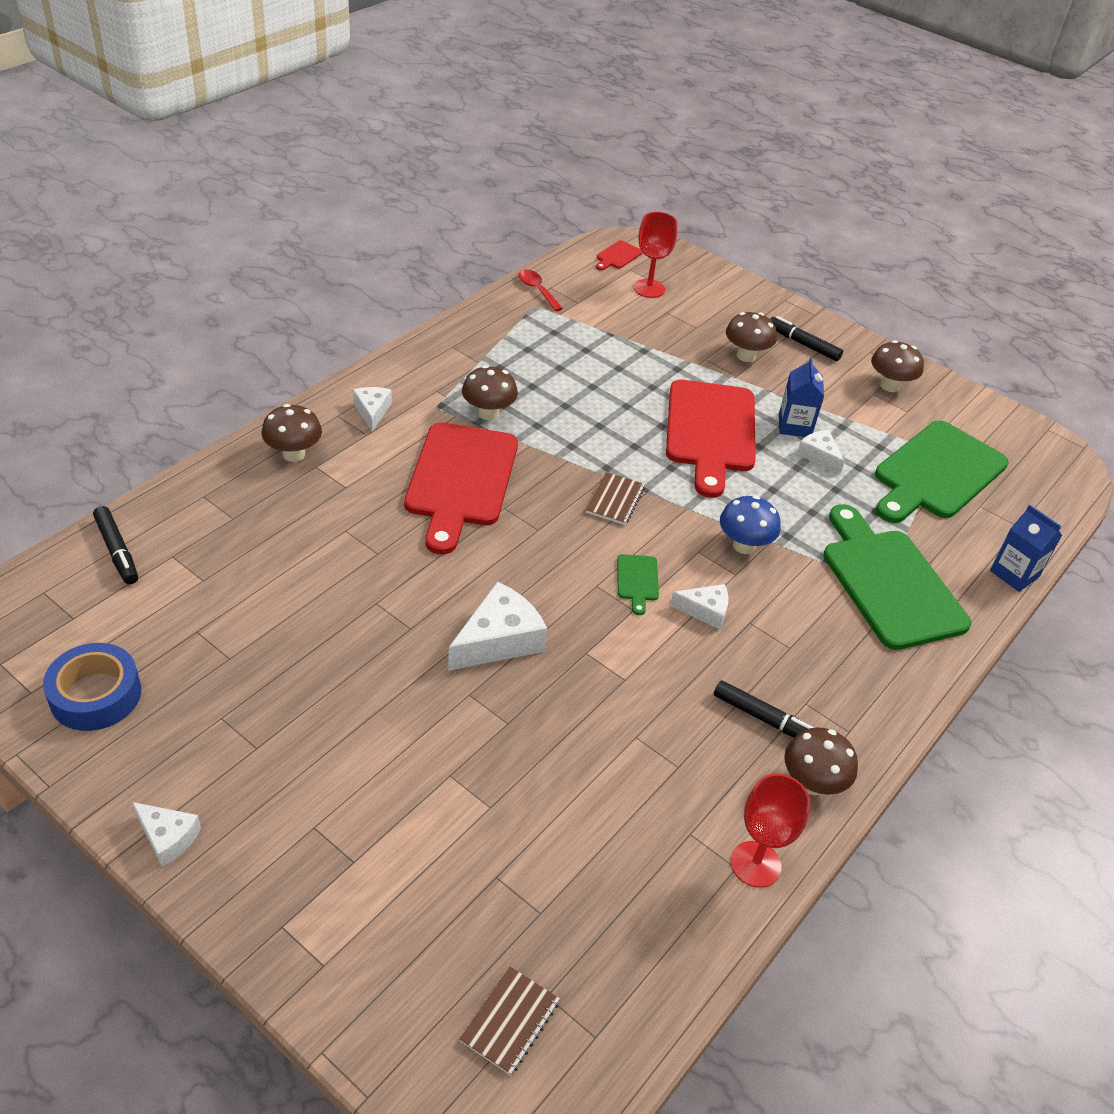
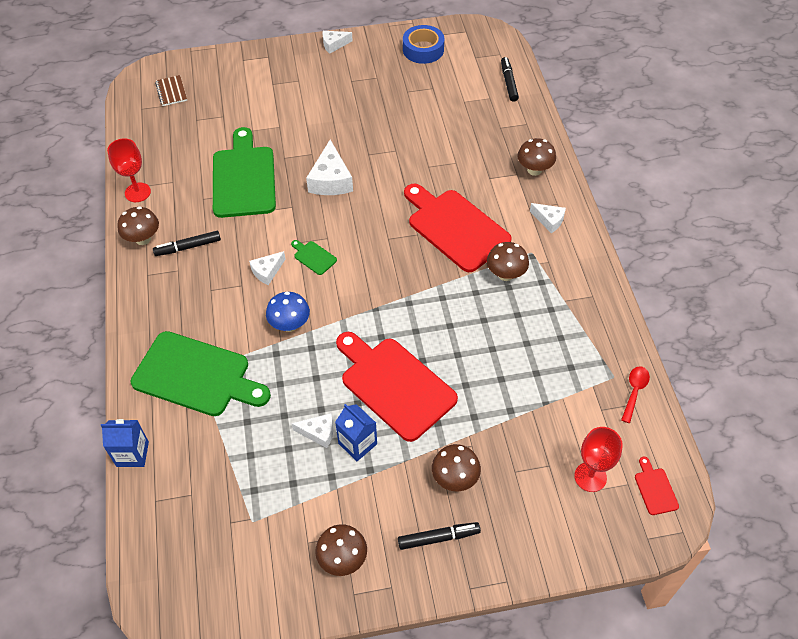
camera: 135 degrees right, 10 degrees up
(117, 551) = (508, 82): black marker -> black marker turned 75 degrees clockwise
(537, 290) = (634, 391): red spoon -> red spoon turned 75 degrees counterclockwise
(615, 500) = (379, 288): brown notebook -> none
(937, 473) = (239, 496): green cutting board -> green cutting board (243, 178)

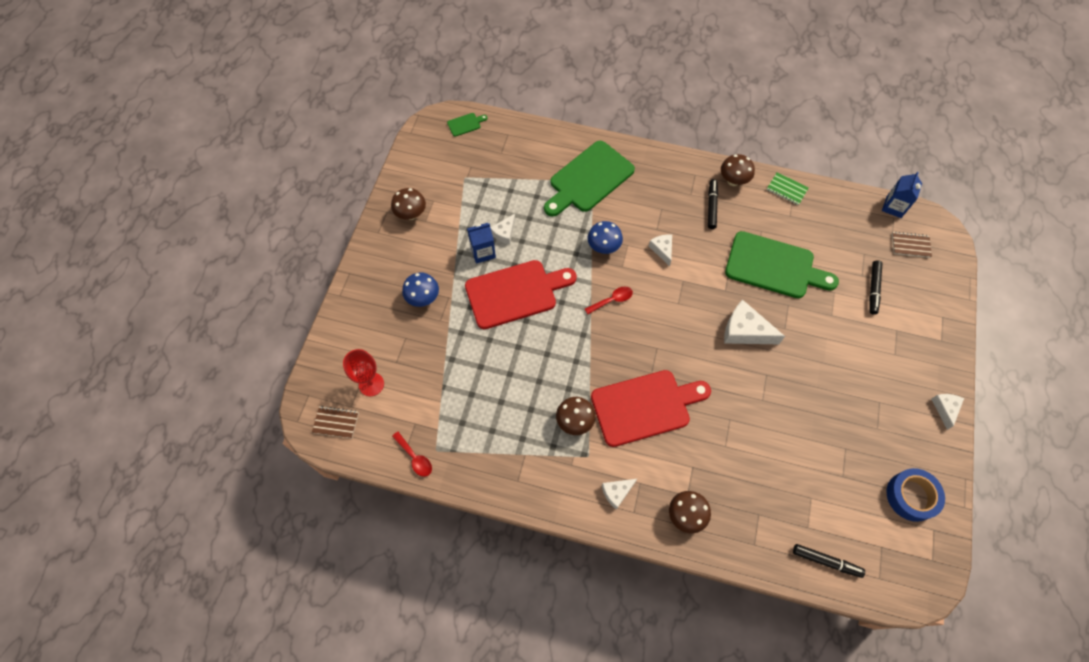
camera: 115 degrees right, 10 degrees up
(132, 454) = (547, 131): blue carton -> blue carton (893, 207)
(137, 192) = (786, 189): red goblet -> green notebook
(313, 257) = (662, 286): green cutting board -> green cutting board (465, 124)
(354, 293) = (612, 300): none -> red spoon
(438, 538) = (390, 270): black marker -> black marker (873, 289)
(455, 478) = (423, 298): brown mushroom -> blue mushroom
(655, 489) = (336, 422): red cutting board -> brown notebook

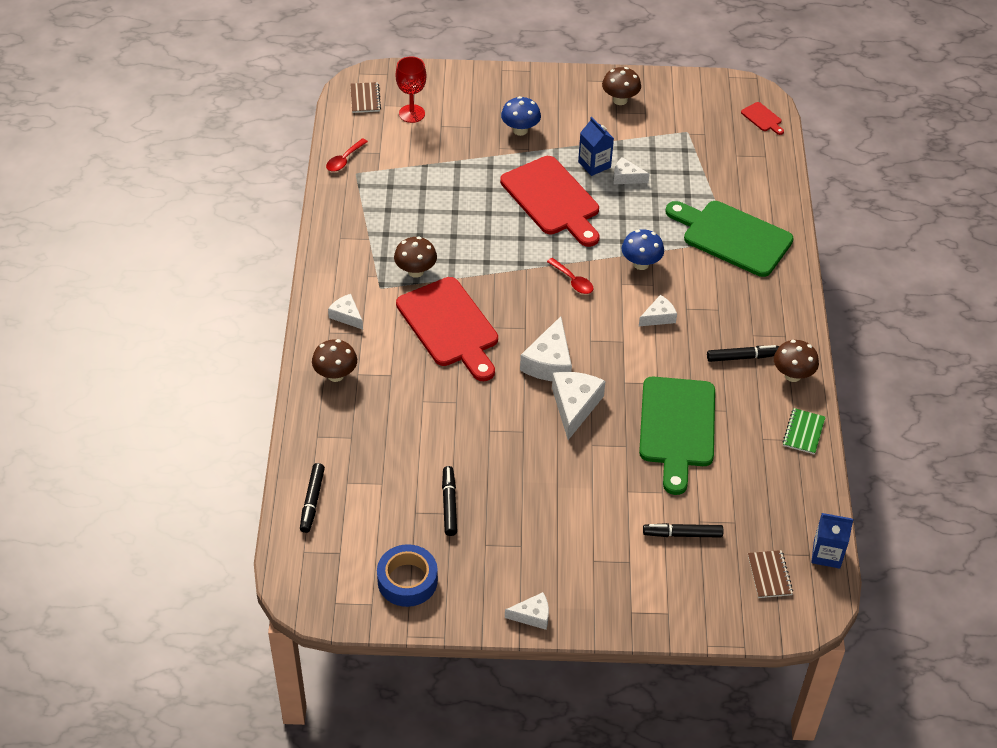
camera: 75 degrees right, 15 degrees down
(465, 124) = (762, 118): green cutting board -> red cutting board
(697, 338) = (549, 362): none -> white cheese
(836, 447) = (449, 504): none -> black marker

